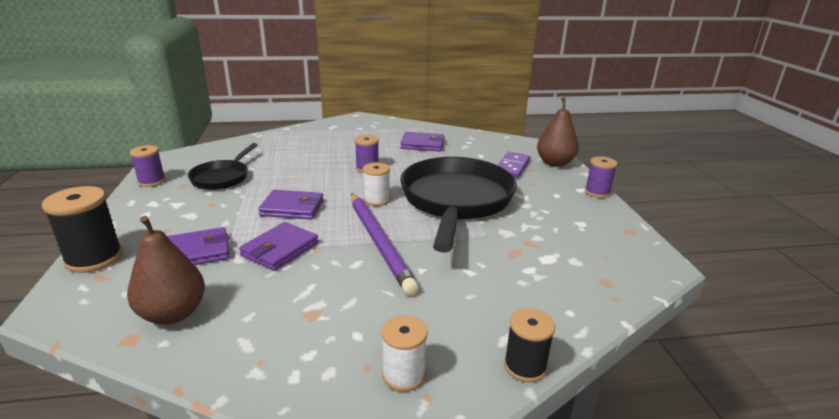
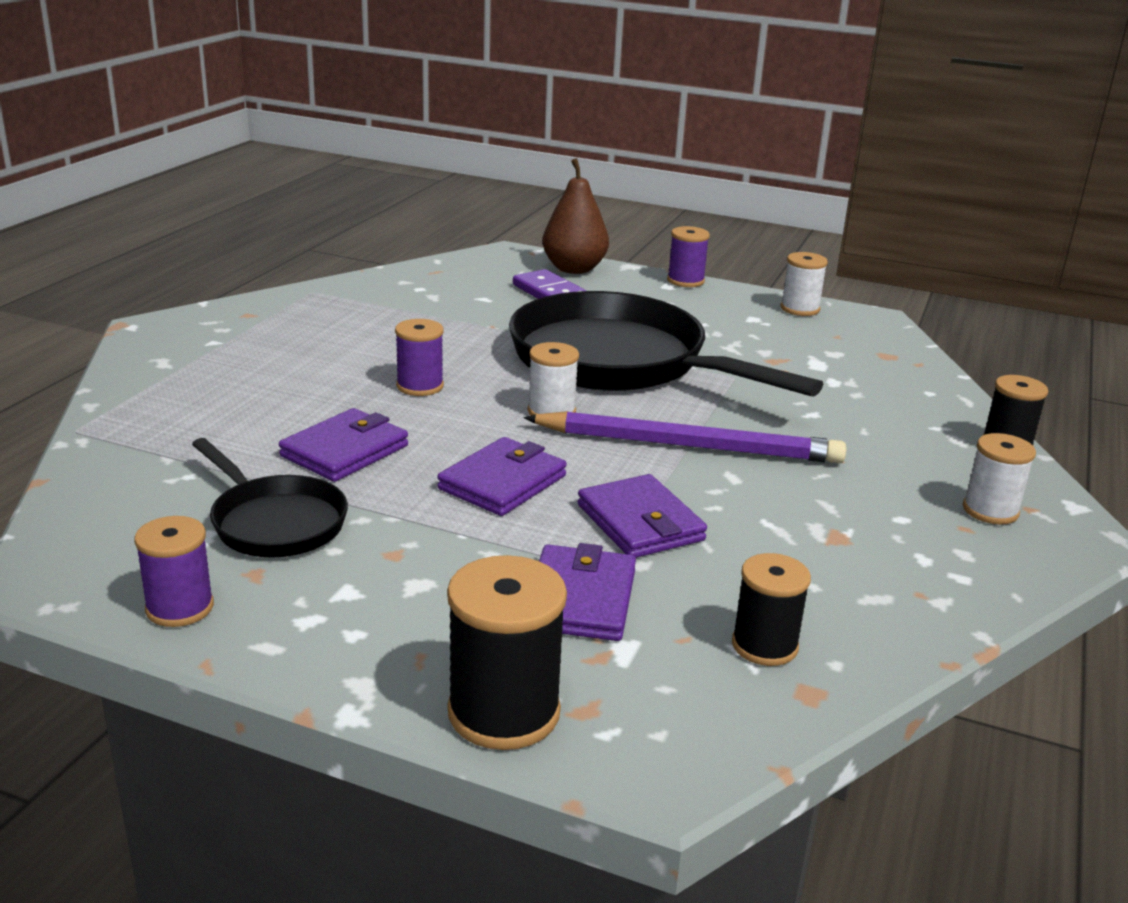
camera: 60 degrees left, 0 degrees up
(173, 314) = (764, 645): brown pear -> black spool
(422, 144) = (380, 320): purple wallet -> purple wallet (344, 451)
(625, 234) = (800, 309): none -> white spool

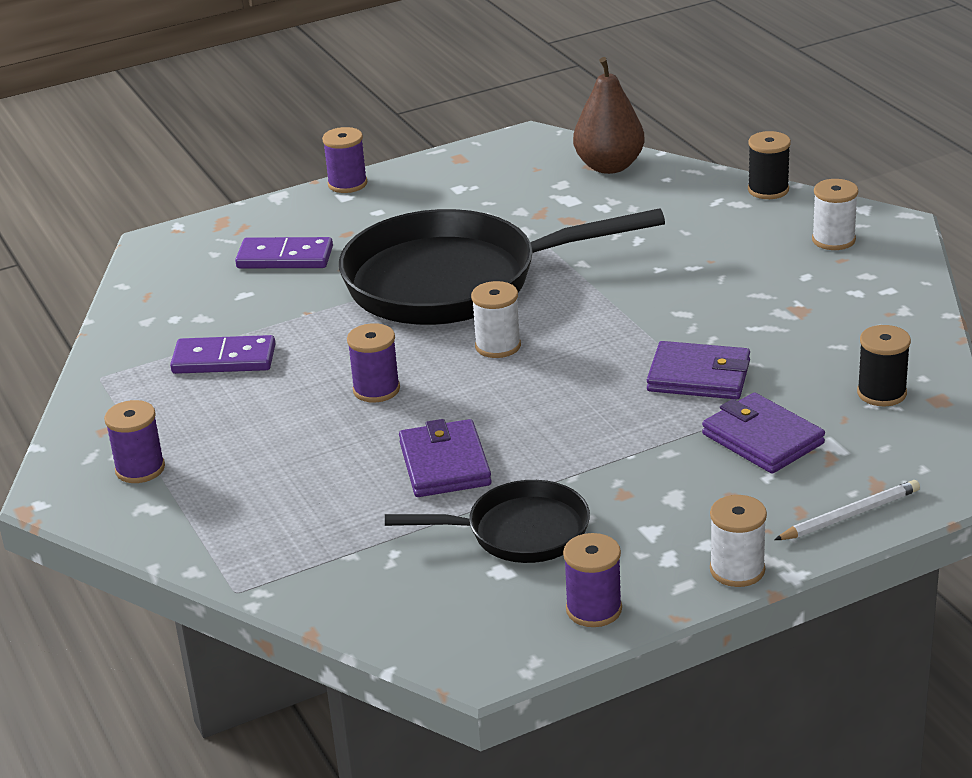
camera: 45 degrees left, 5 degrees up
(210, 342) = (140, 469): none -> purple spool
(388, 320) = (224, 359): none -> purple domino
(502, 482) = (579, 410): purple wallet -> none
(504, 712) = (849, 515): black spool -> white pencil
(574, 269) = (246, 225): brown pear -> brown pear (609, 166)
(688, 446) = (621, 311): purple pencil -> none
(800, 309) = (470, 160): white spool -> white spool (737, 570)

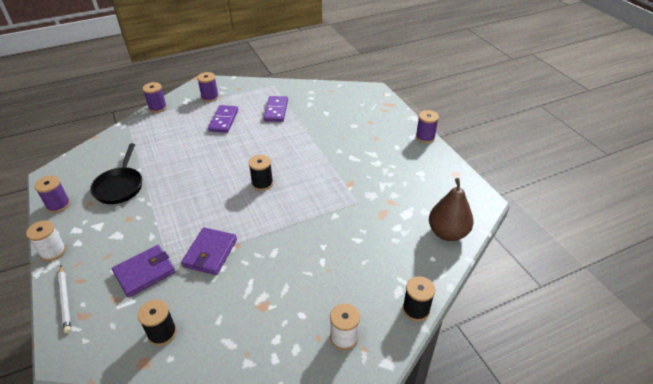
camera: 90 degrees right, 10 degrees up
(285, 257) = (355, 122): purple domino -> purple domino (224, 120)
(376, 390) = (239, 148): purple spool -> purple spool (157, 108)
(444, 464) = (177, 167): purple wallet -> none
(455, 281) = (324, 171): black pan -> none
(498, 346) = (262, 183): white spool -> black spool

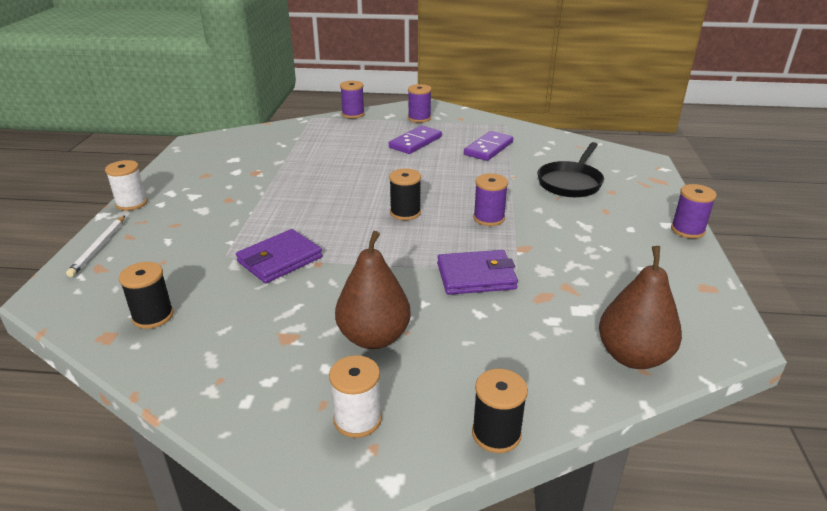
camera: 30 degrees right, 10 degrees down
(58, 205) = (176, 167): purple spool -> purple spool (489, 218)
(120, 186) = (248, 169): black pan -> black pan (570, 182)
(145, 272) = (194, 252): purple wallet -> purple wallet (476, 276)
(313, 282) = (374, 337): none -> brown pear

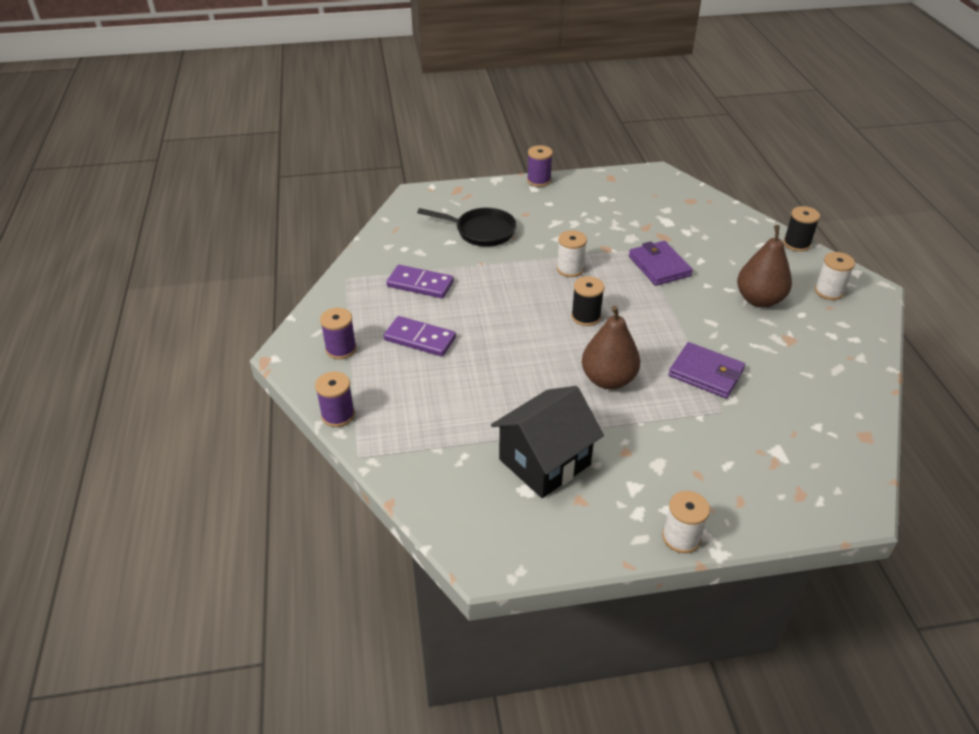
camera: 105 degrees left, 10 degrees up
(99, 247) = (773, 515): white pencil -> none
(153, 316) = (826, 420): black spool -> none
(250, 168) = (544, 462): none -> black house
(489, 218) = (570, 269): purple spool -> white spool
(633, 356) = (700, 204): brown pear -> brown pear (608, 379)

